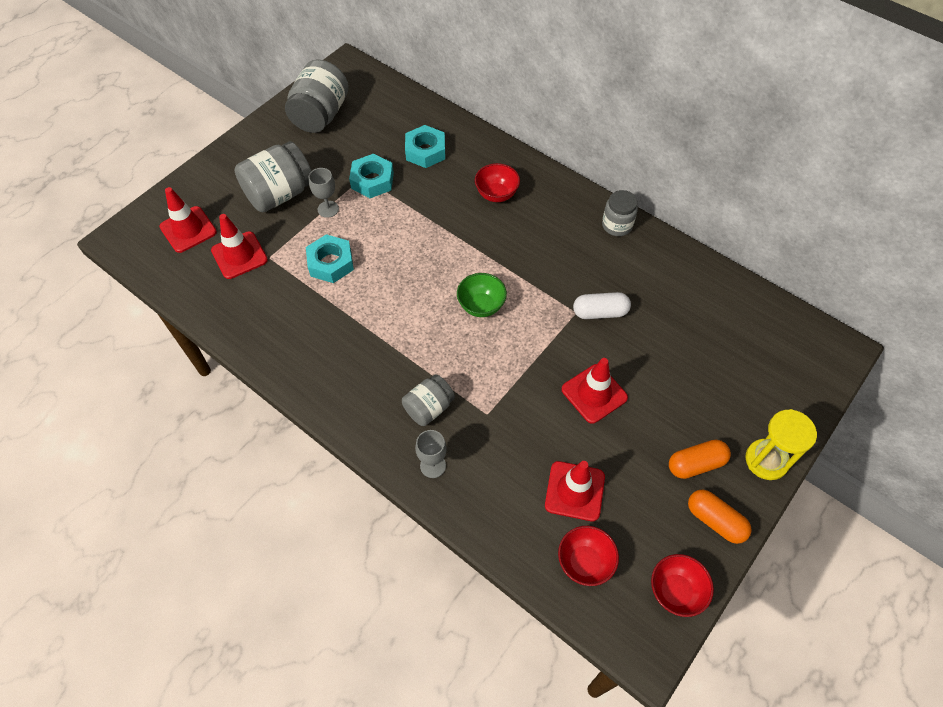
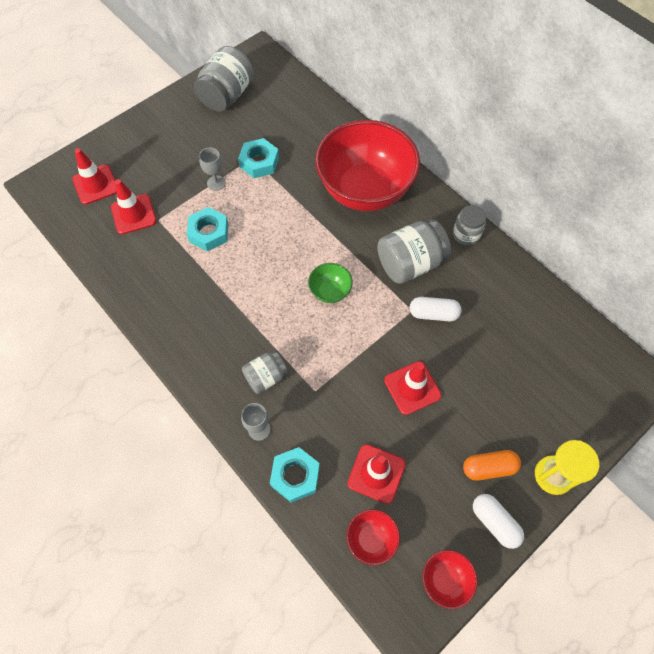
camera: 10 degrees right, 5 degrees up
(279, 194) = (178, 163): grey jar -> grey jar (410, 263)
(425, 151) = (310, 141): turquoise nut -> turquoise nut (295, 476)
(496, 194) = (365, 190): red bowl -> red bowl, size x2.47
(715, 520) = (494, 522): orange capsule -> white capsule

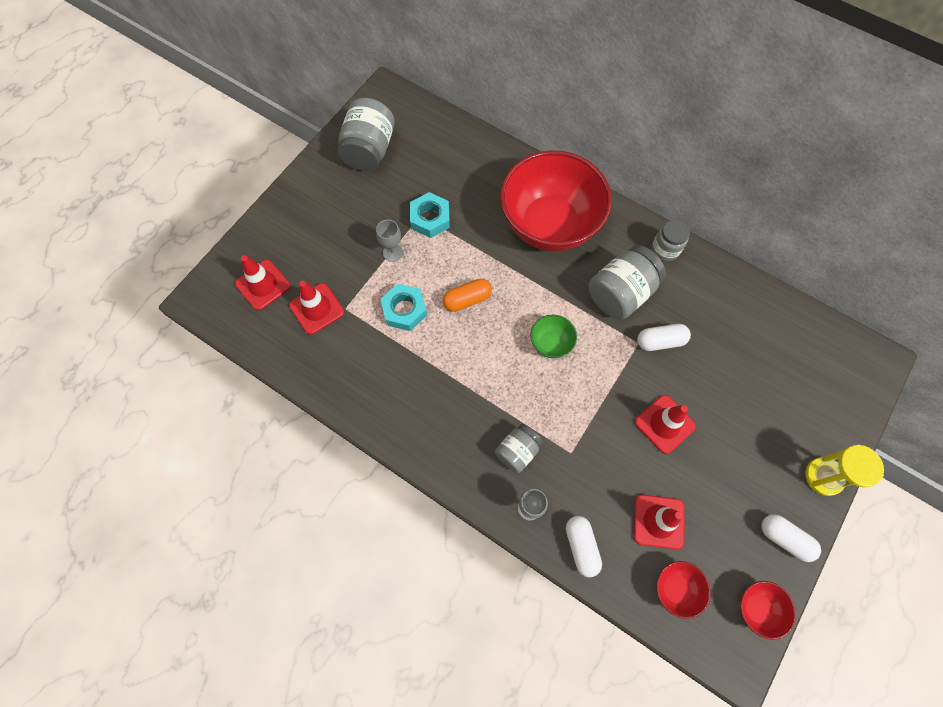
camera: 15 degrees left, 5 degrees up
(295, 476) = (581, 546): turquoise nut -> white capsule
(489, 468) = (762, 486): orange capsule -> orange capsule (467, 299)

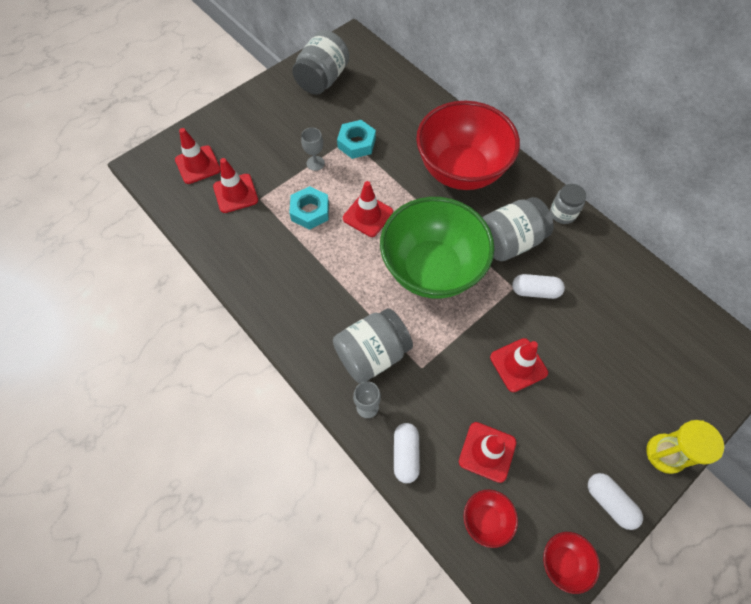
camera: 15 degrees right, 5 degrees down
(467, 299) = (368, 215): orange capsule -> red traffic cone
(517, 451) = (372, 354): grey jar -> grey jar, size x1.69
(551, 343) = (432, 269): green bowl -> green bowl, size x2.47

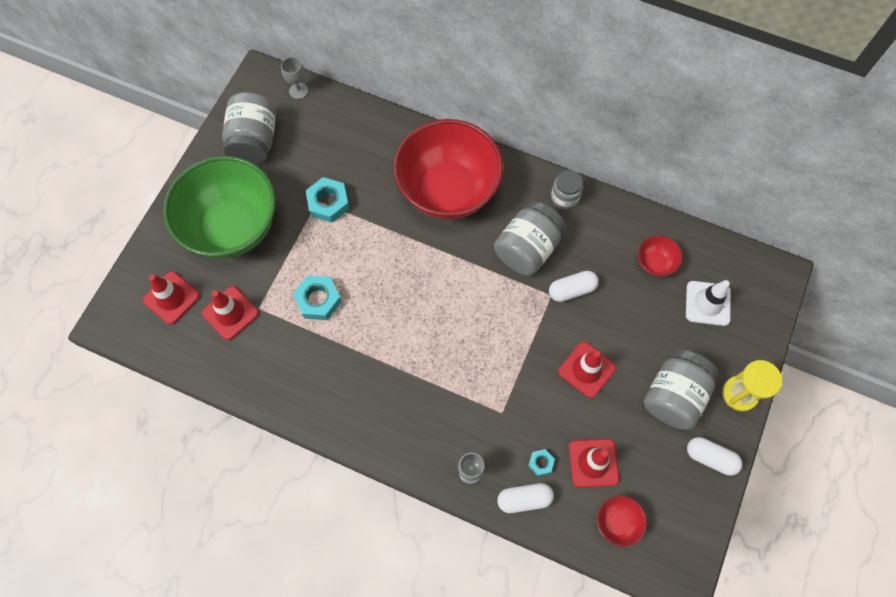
camera: 25 degrees left, 5 degrees up
(315, 163) = (296, 244): grey goblet -> grey goblet (298, 91)
(368, 215) = (378, 279): red traffic cone -> none
(372, 354) = (450, 420): grey jar -> grey jar (674, 396)
(405, 454) = (524, 499): white capsule -> white capsule turned 75 degrees counterclockwise
(432, 269) = (467, 309): green bowl -> green bowl (232, 227)
(436, 429) = (540, 463): none -> turquoise nut
(563, 561) = (693, 526): red bowl -> red bowl (654, 263)
(664, 356) = (707, 303): none -> white traffic cone

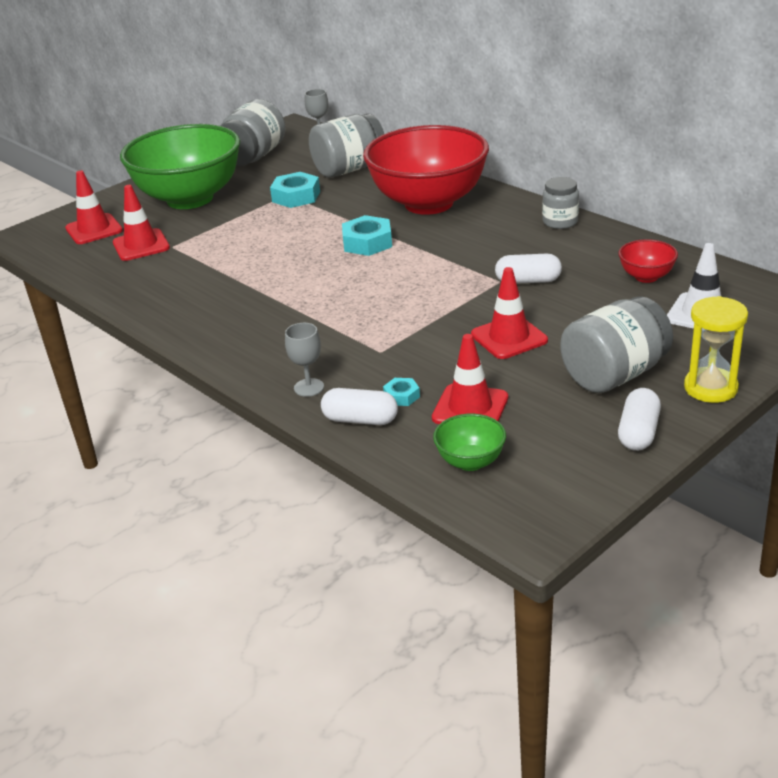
camera: 25 degrees right, 35 degrees down
(318, 300) = (236, 249): turquoise nut -> turquoise nut (367, 243)
(527, 249) = (492, 248): grey jar -> grey jar (349, 169)
(616, 522) = (470, 461): red bowl -> green bowl
(710, 458) = (638, 432): white capsule -> white capsule turned 60 degrees clockwise

